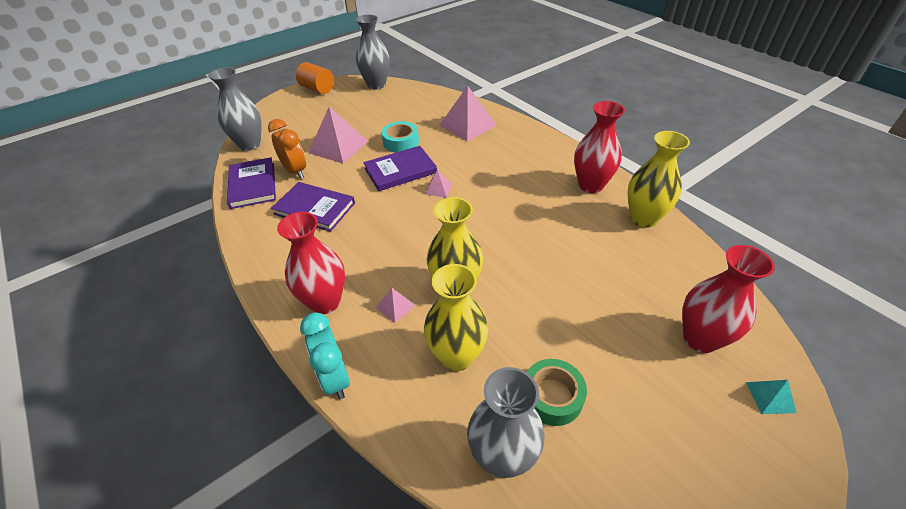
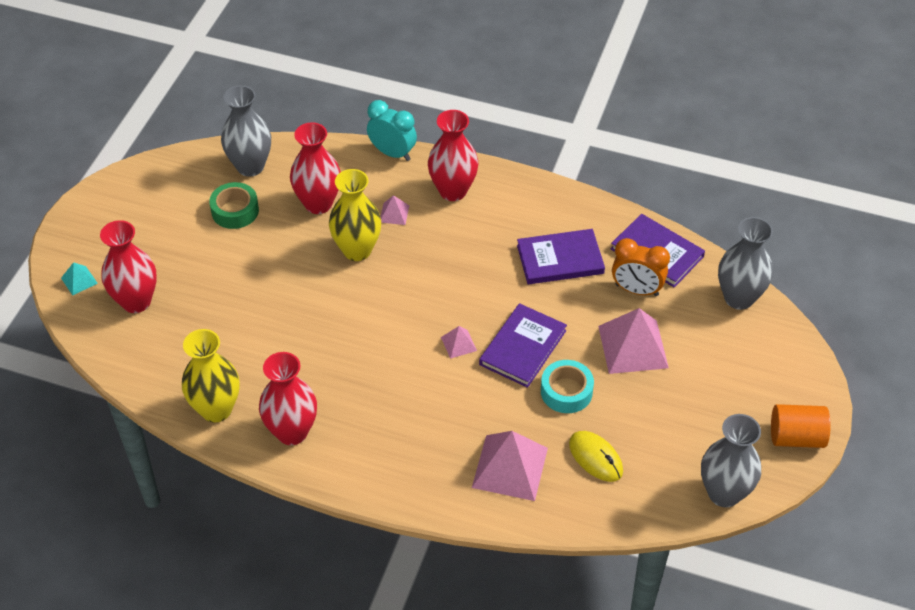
camera: 145 degrees right, 5 degrees up
(419, 114) = (595, 458): none -> yellow mouse
(457, 356) = (318, 203): yellow vase -> red vase

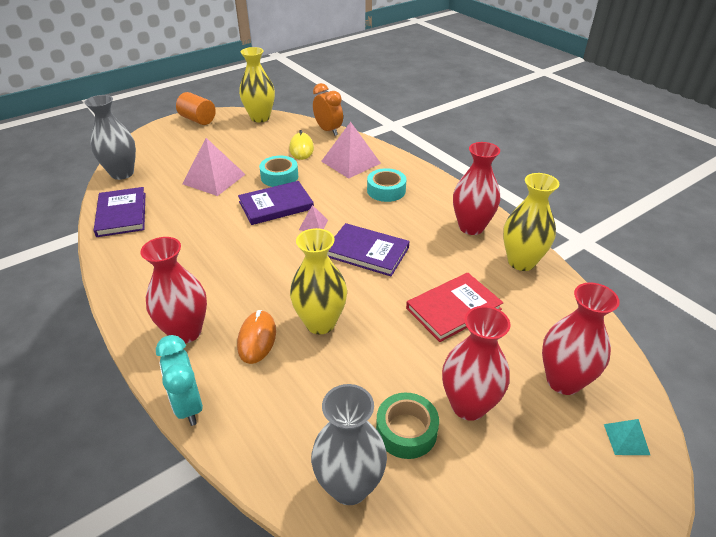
camera: 145 degrees left, 10 degrees down
(255, 320) = (453, 308): none -> red book
(318, 203) = (314, 389): red vase -> red vase (468, 405)
(394, 214) = (257, 338): pink pyramid -> orange mouse
(425, 439) = (386, 190): none -> turquoise tape
(560, 259) = (184, 240): purple book -> purple book (367, 252)
(636, 290) = (167, 202): orange clock -> orange clock (328, 130)
(724, 493) = (260, 118): grey vase -> yellow vase

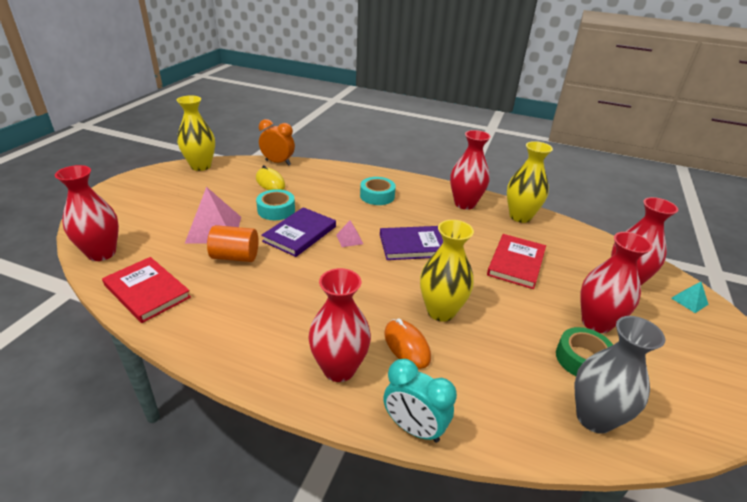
camera: 35 degrees left, 5 degrees down
(121, 214) = (147, 291): purple book -> red book
(122, 173) = (101, 253): grey vase -> red vase
(198, 120) = (135, 182): orange cylinder -> orange cylinder (235, 257)
(351, 162) = (325, 182): pink pyramid -> none

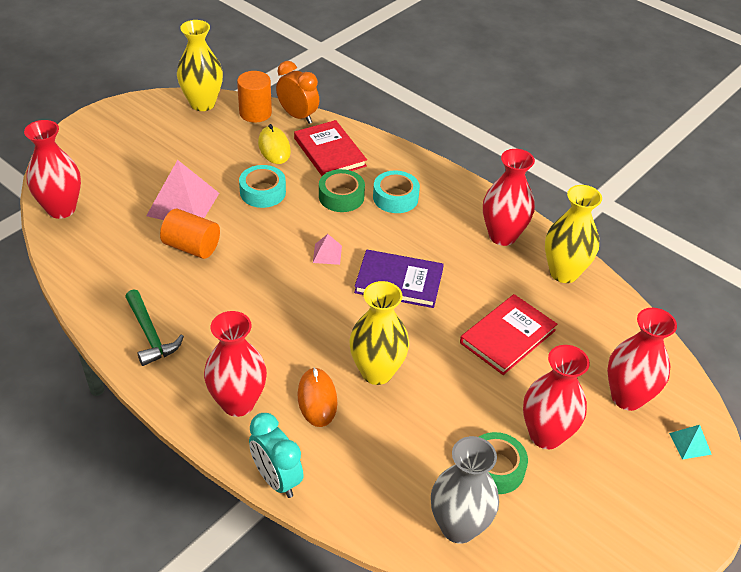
camera: 20 degrees right, 10 degrees up
(147, 291) = (91, 267): red book -> red book (329, 152)
(228, 332) = (150, 335): none -> green hammer
(245, 165) = (255, 113): none -> orange cylinder
(300, 234) = (274, 233): purple book -> none
(338, 202) = (341, 196): none -> green tape

